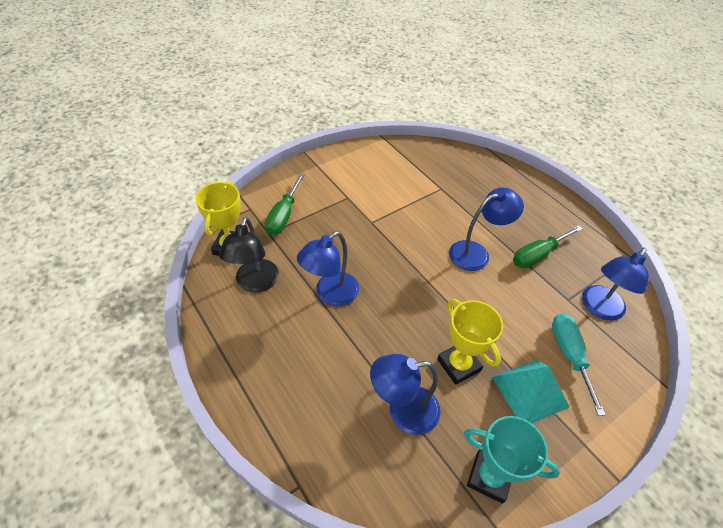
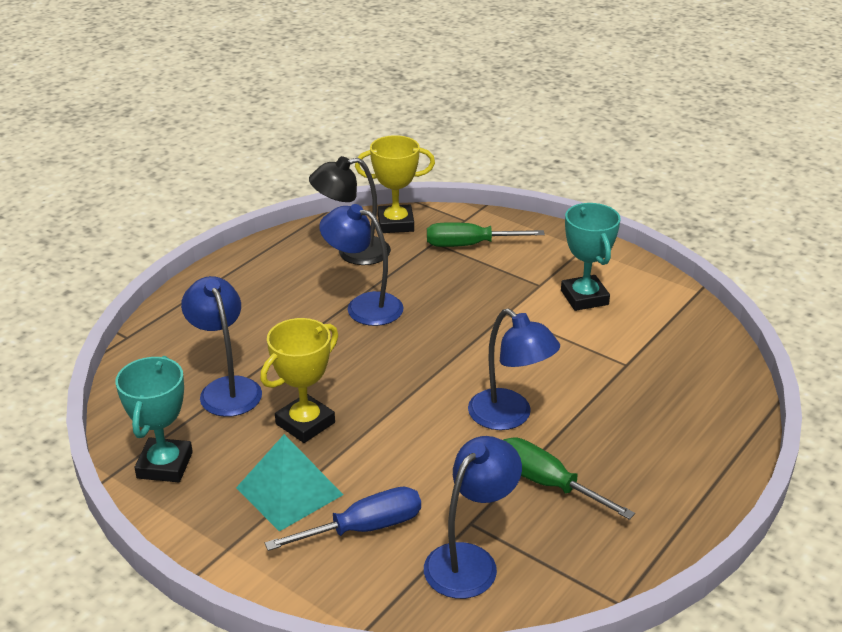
camera: 75 degrees right, 15 degrees down
(370, 183) = (584, 297): none -> turquoise trophy
(569, 355) = (364, 528): turquoise screwdriver -> blue screwdriver
(599, 309) = (470, 560): blue lamp -> blue lamp turned 105 degrees clockwise

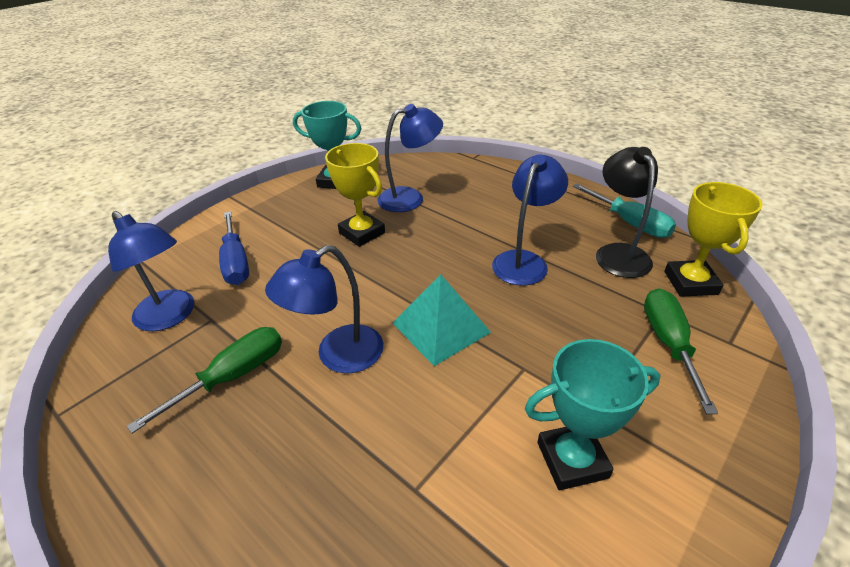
camera: 95 degrees right, 5 degrees up
(289, 491) = (290, 228): turquoise pyramid -> turquoise pyramid (440, 327)
(301, 240) = (629, 223): none -> turquoise screwdriver

